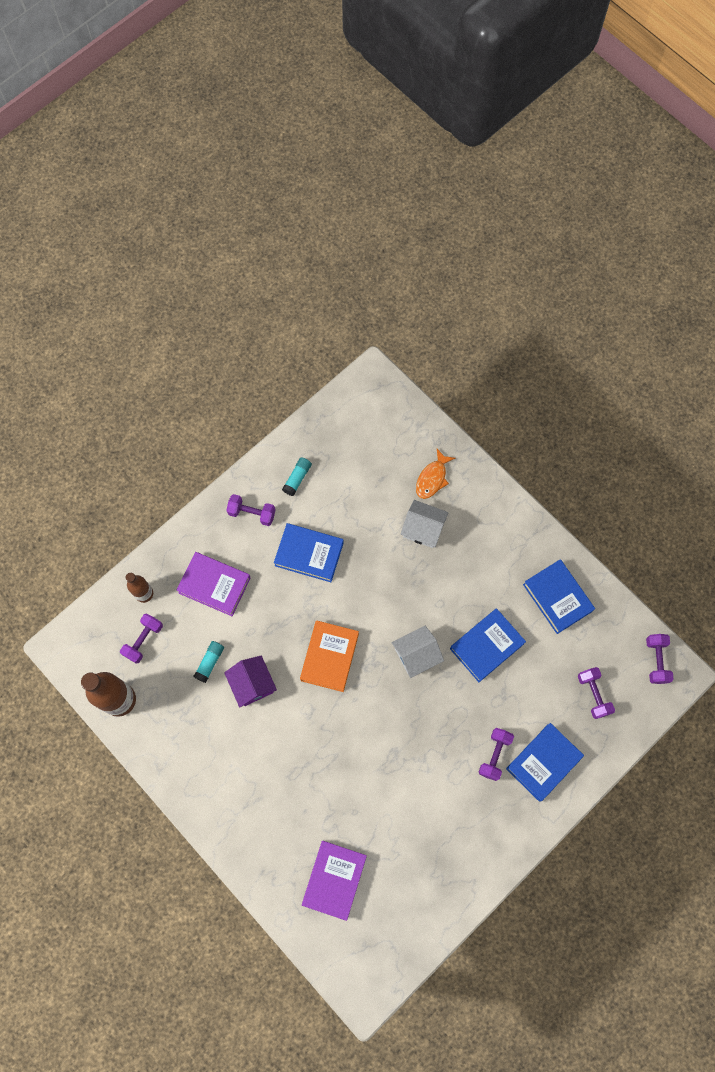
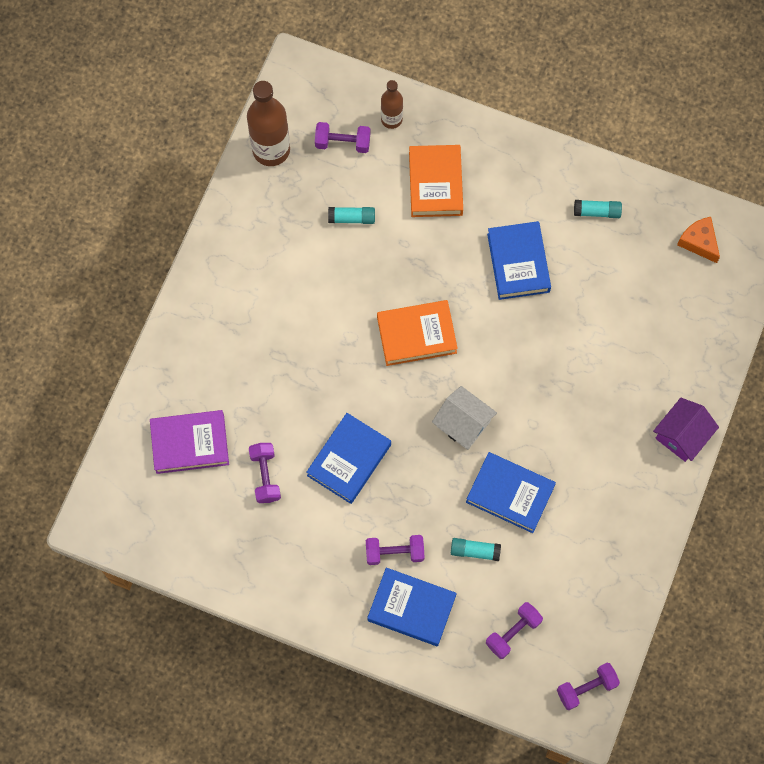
camera: 65 degrees right, 0 degrees up
(214, 585) = (435, 183): purple book -> orange book
(252, 513) = (533, 184): purple dumbbell -> purple dumbbell (265, 476)
(252, 684) = (349, 271): purple house -> purple house (682, 435)
(356, 419) = (699, 242): none -> orange cheese
(423, 529) = (608, 369): white house -> none
(432, 478) = (673, 354): orange fish -> none
(519, 693) = (475, 551): none -> turquoise glue stick
(557, 597) = (604, 548): blue book -> blue book (349, 460)

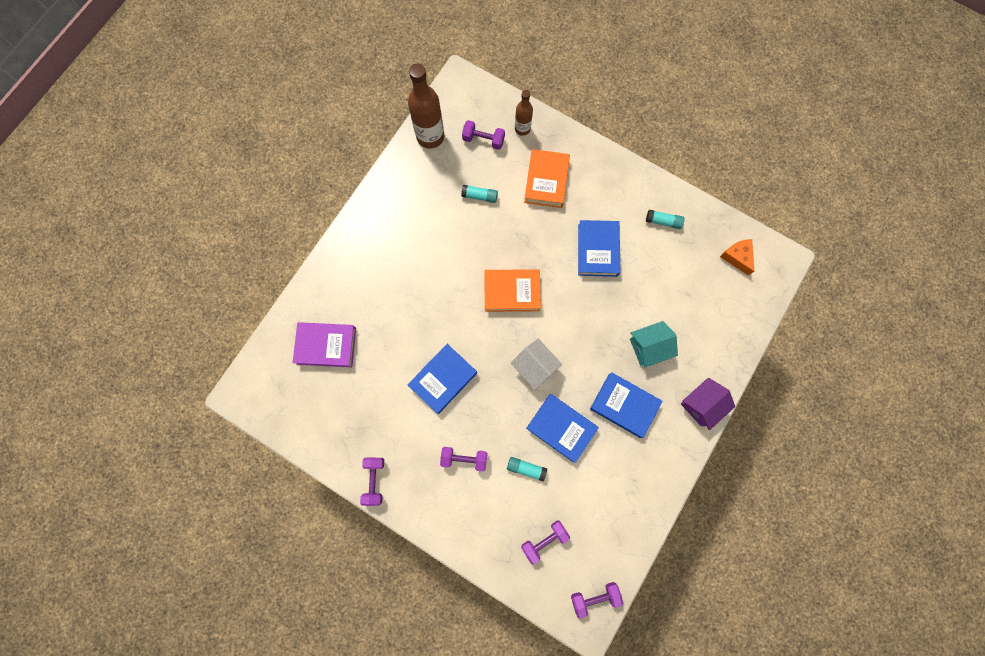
camera: 10 degrees right, 5 degrees up
(265, 476) = (377, 380): purple dumbbell -> purple dumbbell (374, 480)
(411, 608) = (469, 505): blue book -> blue book (624, 405)
(604, 375) = (648, 347): none -> turquoise house

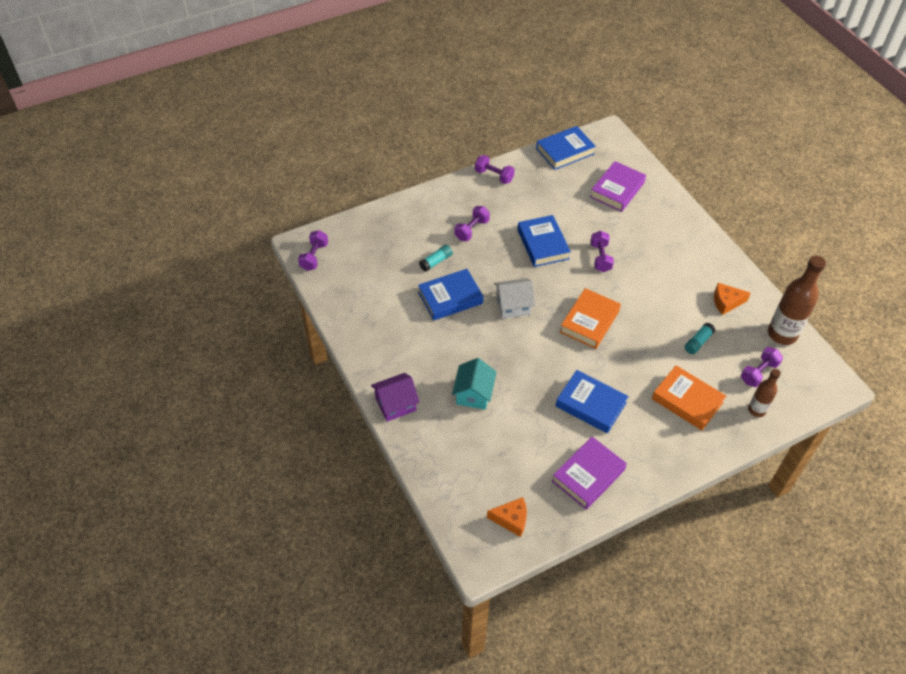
camera: 120 degrees right, 25 degrees down
(420, 191) = (726, 302): none -> orange cheese
(544, 540) = (376, 247): purple dumbbell -> purple dumbbell (600, 257)
(624, 405) = (436, 348): blue book -> blue book (565, 151)
(663, 221) = (588, 475): turquoise glue stick -> purple book
(701, 405) = (396, 404): purple house -> purple house turned 75 degrees clockwise

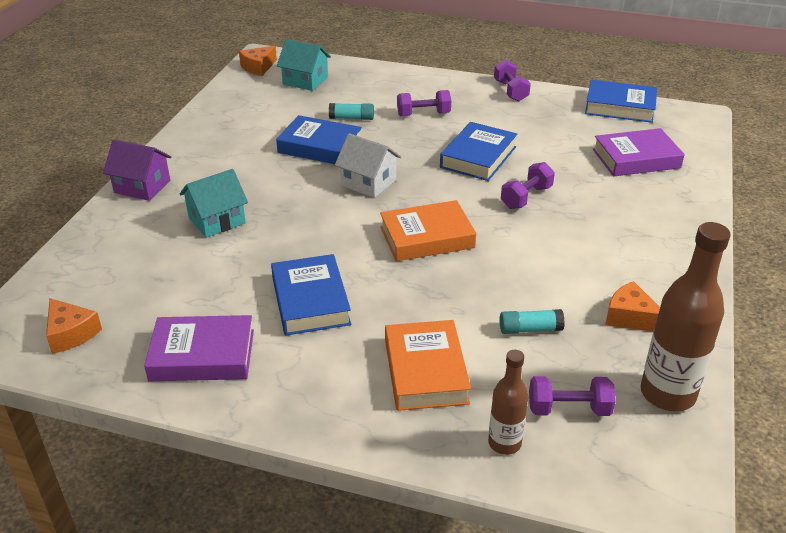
camera: 45 degrees right, 15 degrees down
(314, 256) = (258, 67): purple dumbbell -> orange cheese
(363, 248) = (305, 81): none -> turquoise house

